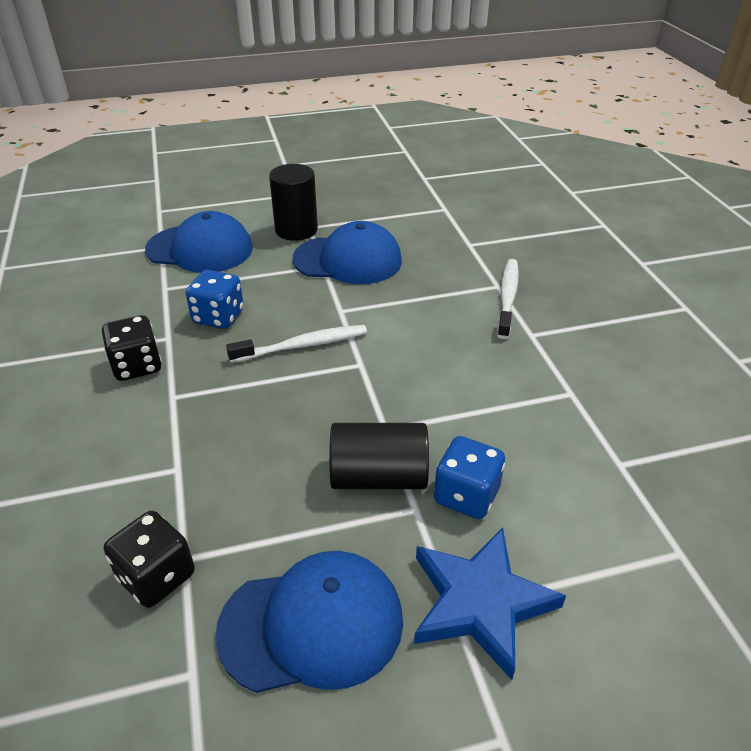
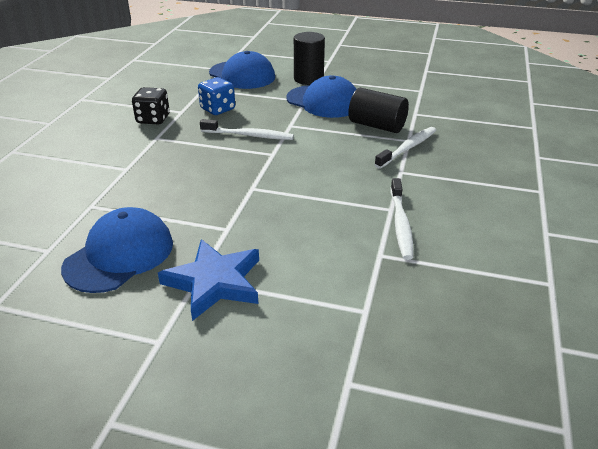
camera: 30 degrees right, 5 degrees down
(157, 576) = (71, 208): black dice -> none
(312, 624) = (119, 255): blue cap -> blue cap turned 75 degrees counterclockwise
(378, 477) = (223, 208): black cylinder -> black cylinder (377, 126)
(466, 495) = (263, 234): blue dice -> none
(600, 410) = (401, 224): none -> white toothbrush

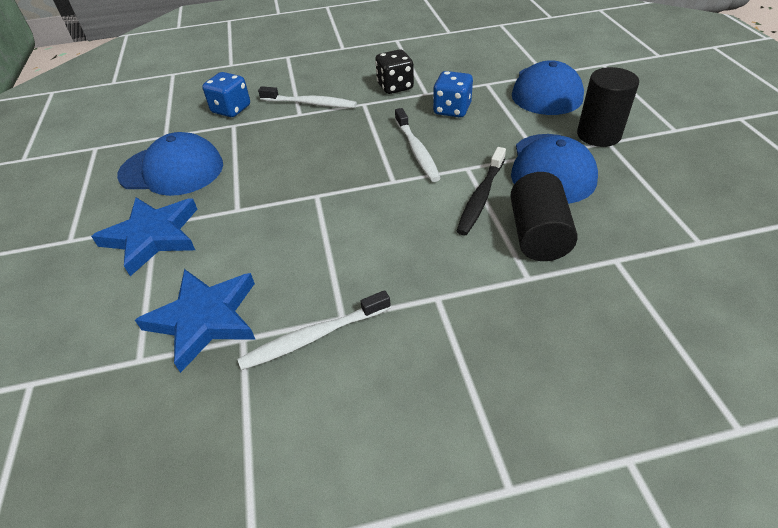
camera: 65 degrees right, 10 degrees up
(61, 201) = (231, 109): none -> blue dice
(325, 130) = (481, 197): none -> black toothbrush
(346, 269) = (205, 319): none -> blue star
(408, 148) = (505, 284): white toothbrush -> white toothbrush (310, 103)

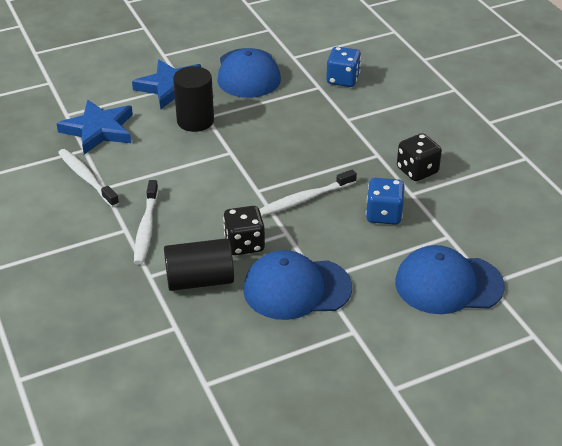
camera: 75 degrees right, 5 degrees down
(310, 103) = (367, 122): white toothbrush -> white toothbrush (146, 228)
(481, 197) = (244, 244): black toothbrush -> black dice
(598, 135) = (365, 324): black cylinder -> black cylinder (195, 121)

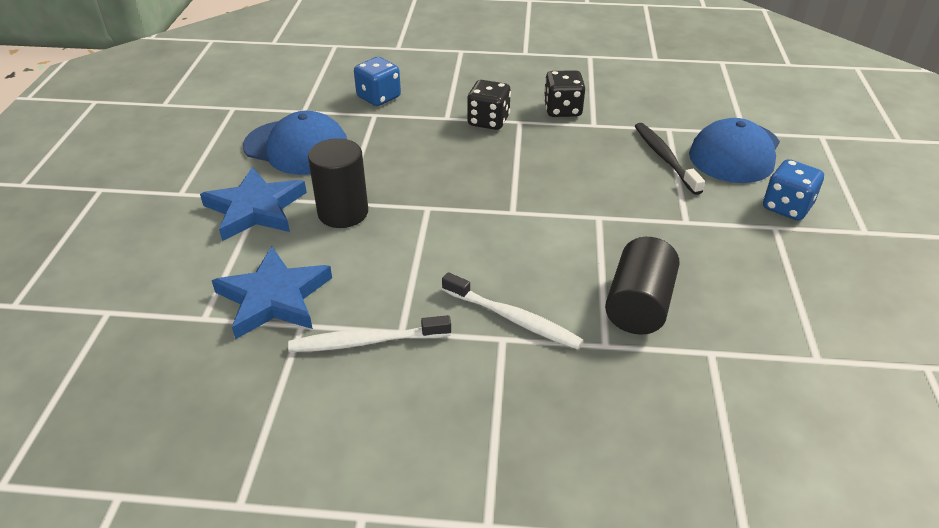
camera: 60 degrees left, 0 degrees up
(244, 244) = (597, 251): black dice -> black dice (488, 121)
(296, 288) = (692, 240): blue cap -> none
(305, 199) = (553, 186): white toothbrush -> none
(383, 214) = (613, 150): blue dice -> blue dice (786, 207)
(398, 245) = (664, 158): none -> black toothbrush

